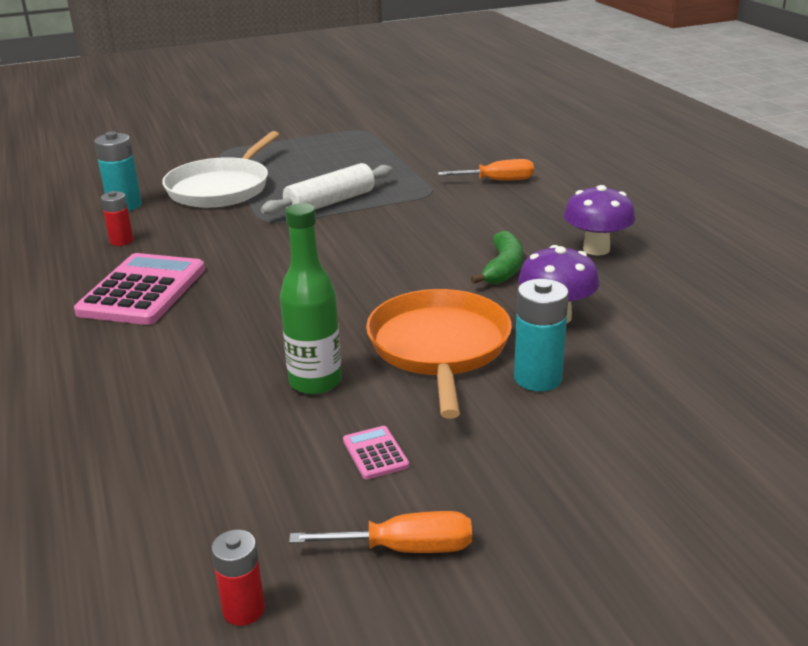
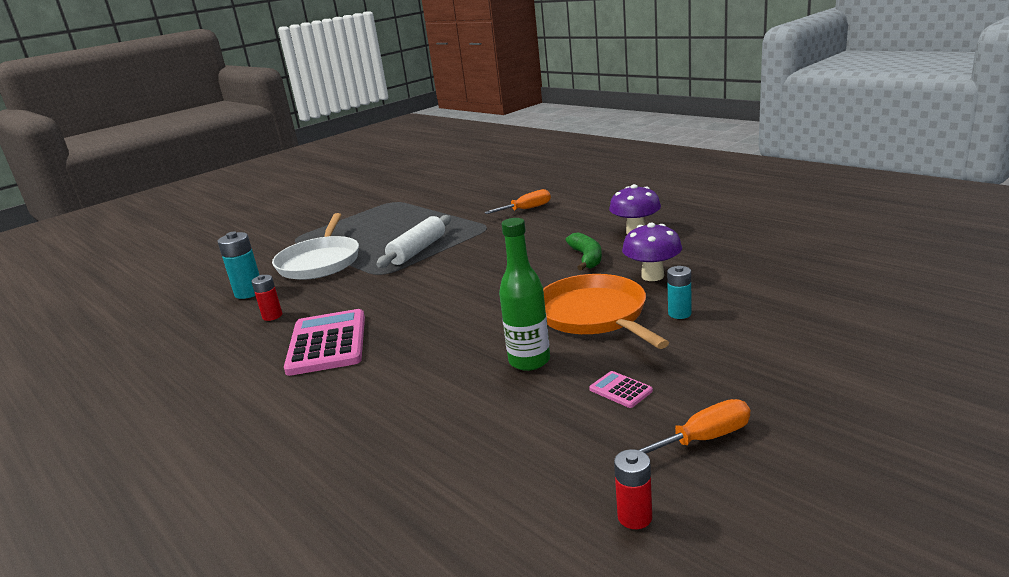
camera: 20 degrees left, 5 degrees down
(537, 378) = (679, 313): turquoise battery -> turquoise battery, size x0.64

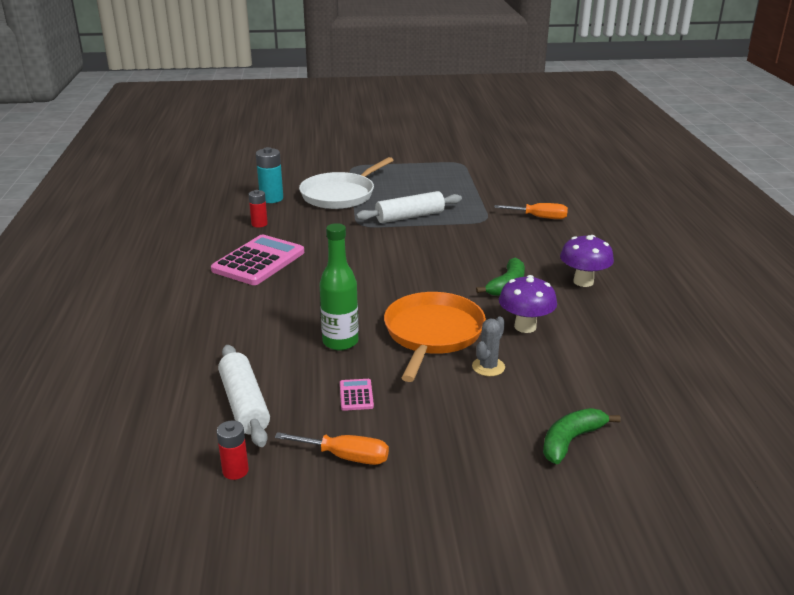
camera: 35 degrees right, 5 degrees up
(535, 458) = (244, 404): none -> white rolling pin
(679, 313) = (488, 367): turquoise battery -> grey cactus
(826, 326) = (571, 441): none -> green banana

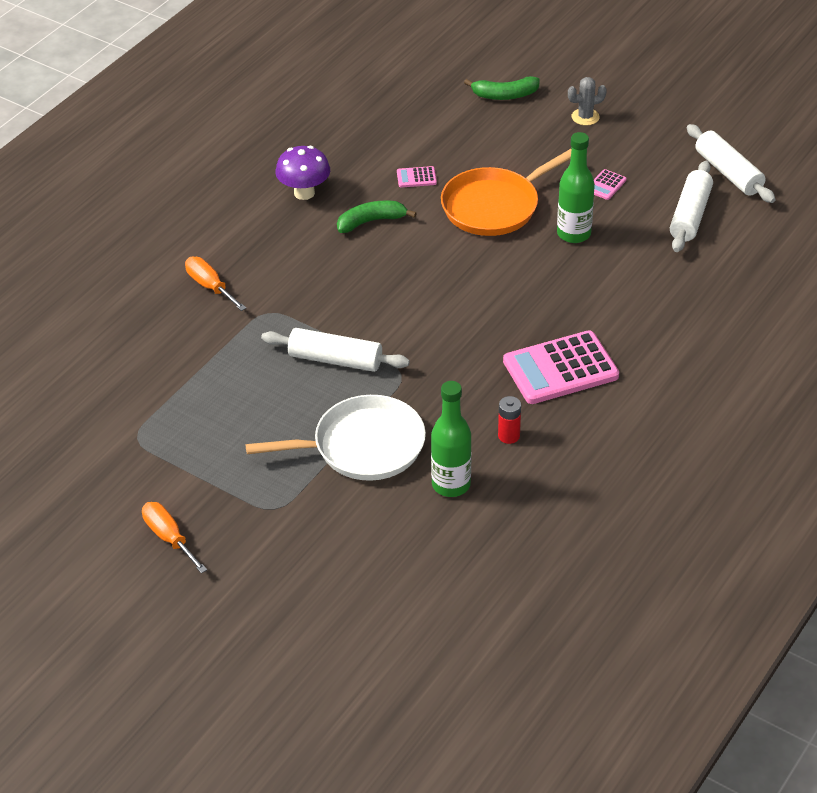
camera: 140 degrees left, 15 degrees up
(235, 471) = (728, 173): red battery -> white rolling pin
(271, 198) = (451, 485): turquoise battery -> green bottle
(346, 457) = (652, 149): orange screwdriver -> orange screwdriver (169, 538)
(488, 367) = (489, 161): grey cactus -> grey cactus (585, 117)
(525, 327) = (416, 177): purple mushroom -> pink calculator

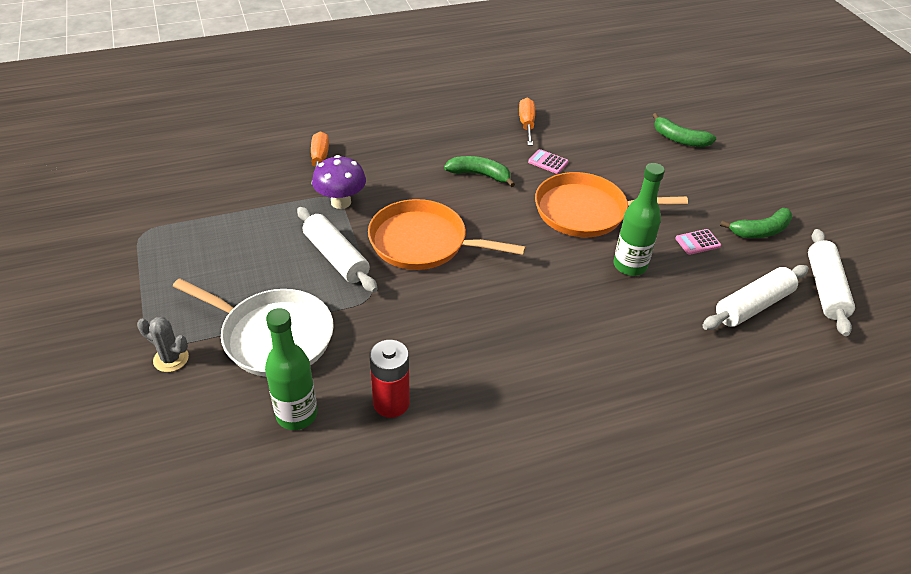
camera: 35 degrees right, 0 degrees up
(169, 538) = (62, 318): orange screwdriver -> orange screwdriver (526, 124)
(304, 193) = (456, 133): purple mushroom -> purple mushroom (341, 202)
(392, 307) = (423, 242): none -> orange pan
(509, 436) = (391, 403): red battery -> red battery, size x1.56
(560, 369) = (499, 371): pink calculator -> none
(585, 117) = (731, 184): grey cactus -> grey cactus (171, 359)
(643, 149) = (760, 231): none -> green banana

